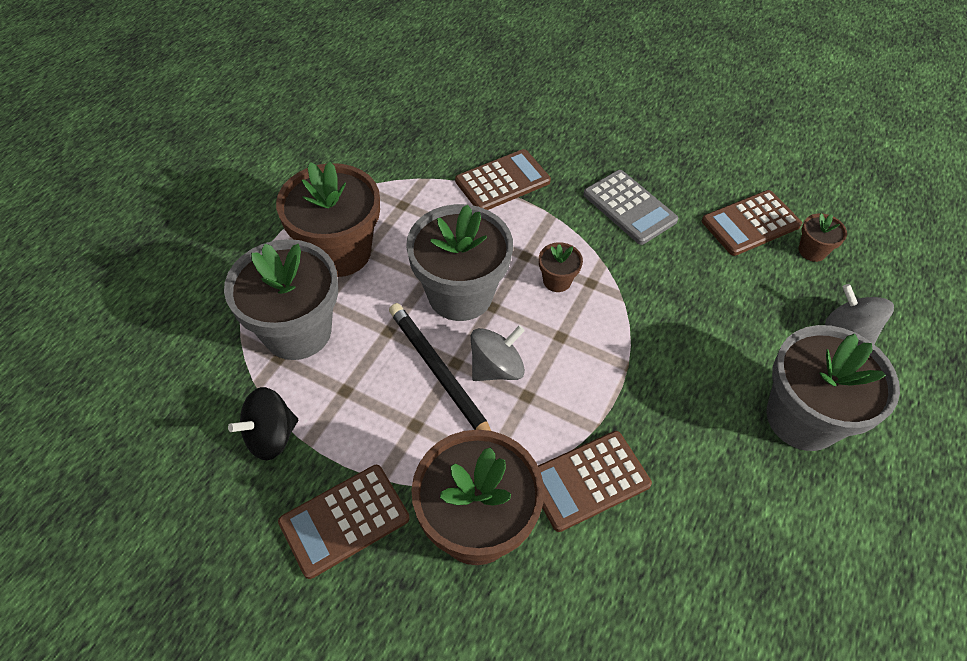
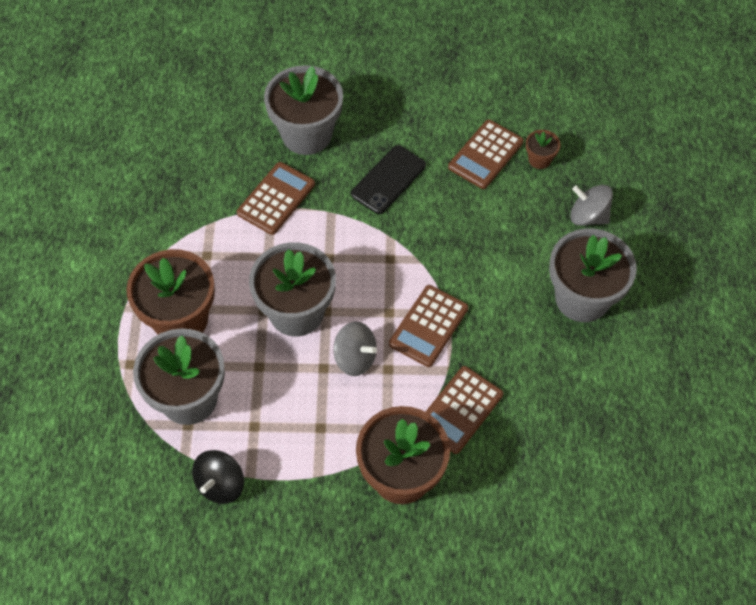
camera: 25 degrees left, 5 degrees up
(344, 521) = (310, 516): brown calculator -> brown calculator (429, 326)
(440, 373) = (316, 381): black pencil -> none
(496, 368) = (355, 358): grey spinning top -> grey spinning top turned 90 degrees clockwise
(557, 281) = (364, 268): brown flower pot -> none
(566, 137) = (307, 134): none -> grey flower pot
(629, 207) = (388, 180): grey calculator -> black phone

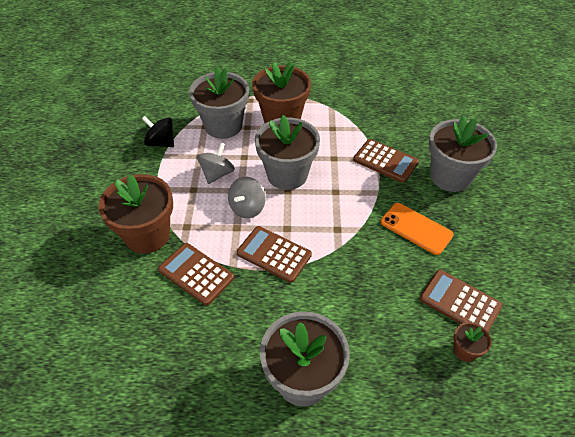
camera: 90 degrees right, 10 degrees down
(388, 180) = (416, 228): black phone -> orange phone
(588, 216) = (402, 394): grey spinning top -> grey spinning top (217, 174)

